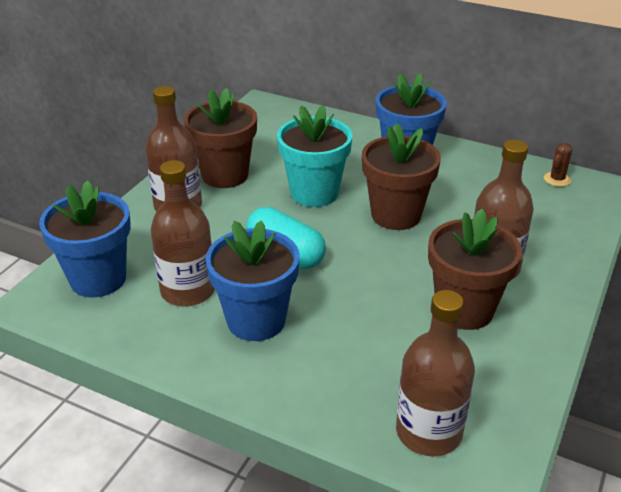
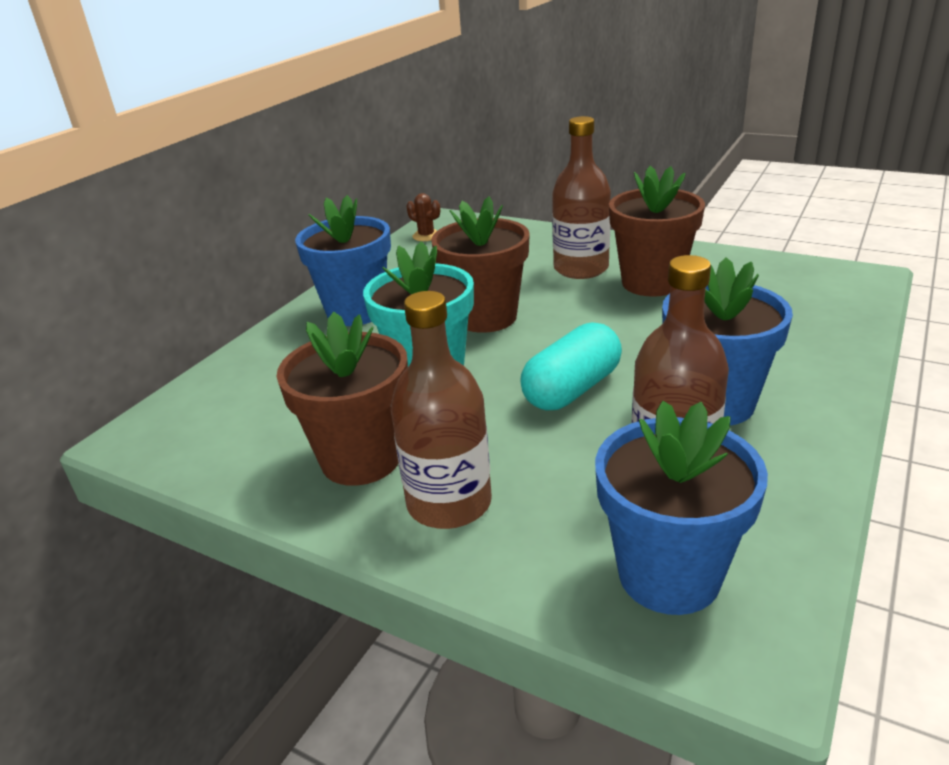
camera: 85 degrees left, 5 degrees down
(428, 432) = (831, 300): brown bottle -> none

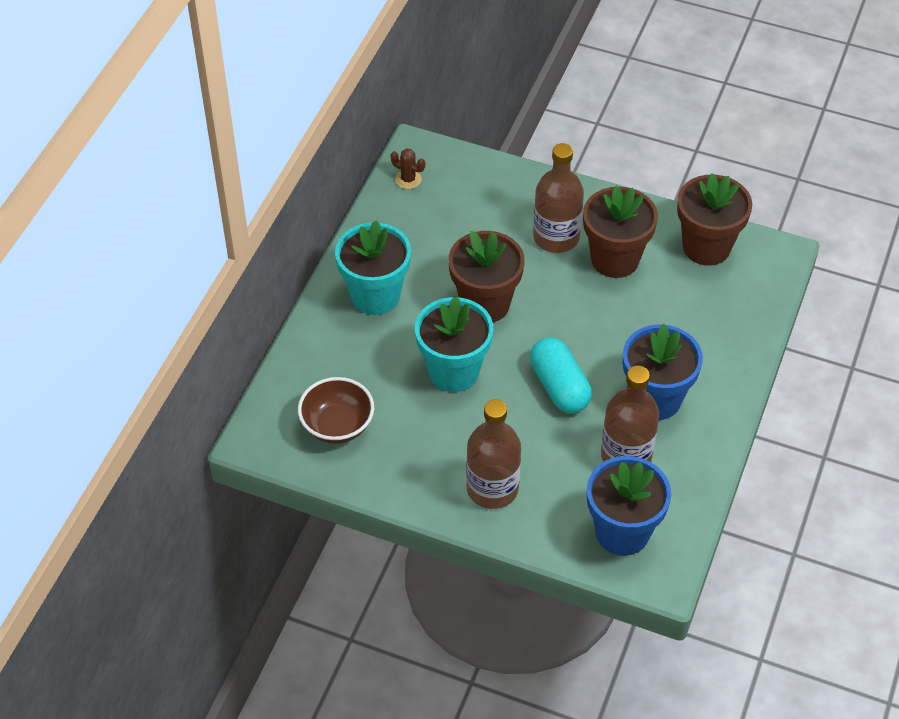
camera: 10 degrees left, 20 degrees up
(250, 424) = (337, 425): none -> brown bowl
(356, 311) = (375, 295): blue flower pot -> turquoise flower pot
(361, 459) = (426, 455): brown flower pot -> brown flower pot (706, 247)
(572, 389) = (559, 387): turquoise capsule -> turquoise capsule turned 60 degrees counterclockwise

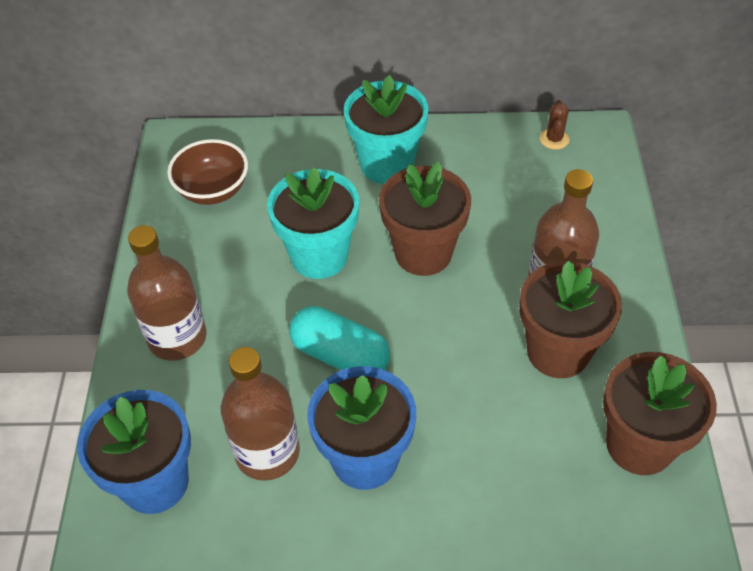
camera: 70 degrees right, 0 degrees up
(559, 387) = (340, 355): turquoise capsule -> turquoise capsule turned 75 degrees clockwise

